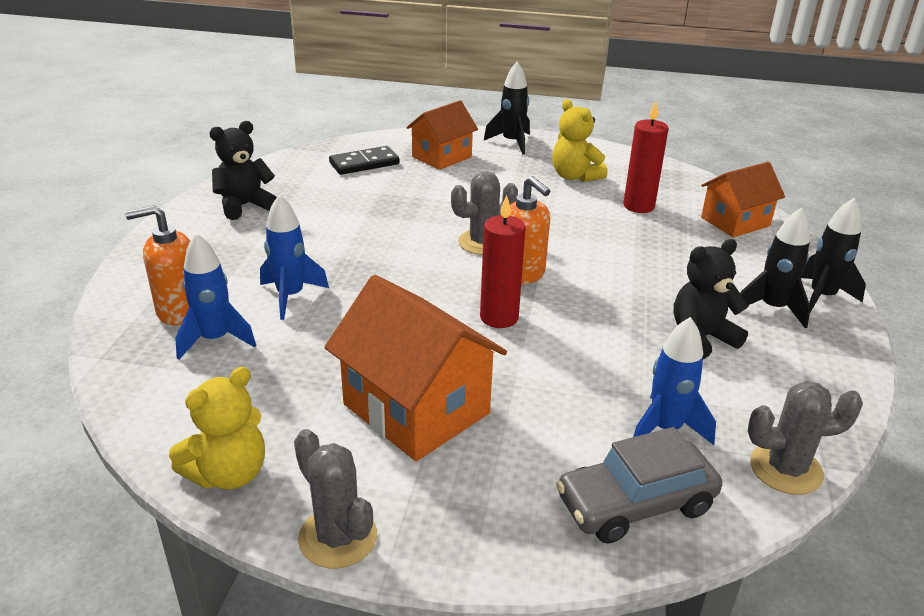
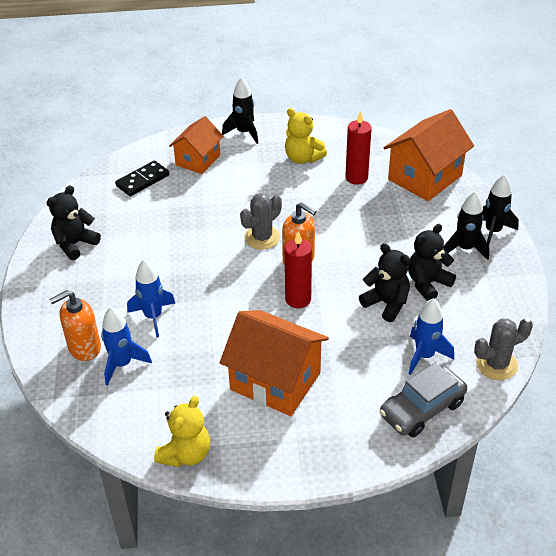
camera: 15 degrees left, 10 degrees up
(338, 537) = (268, 474): grey cactus -> none
(628, 349) = (386, 303): none -> black teddy bear
(735, 222) = (425, 177): orange house -> orange house, size x1.56

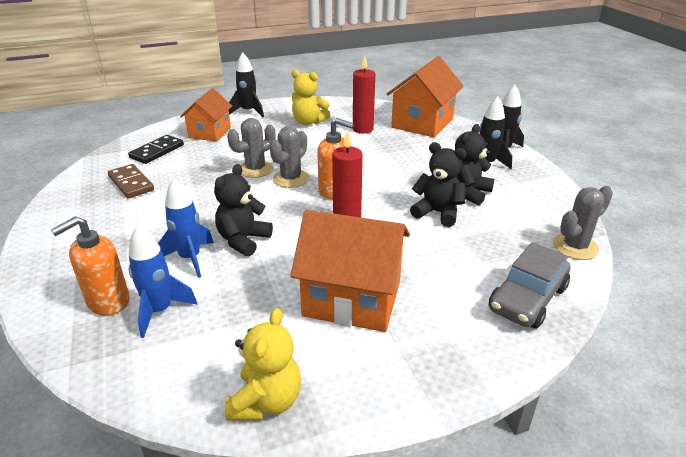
camera: 15 degrees left, 10 degrees down
(75, 244) = (88, 207): black teddy bear -> black teddy bear (243, 240)
(114, 220) = (131, 183): none -> brown domino
(231, 220) = (255, 169): none -> grey cactus
(424, 356) = (500, 250): blue rocket -> none

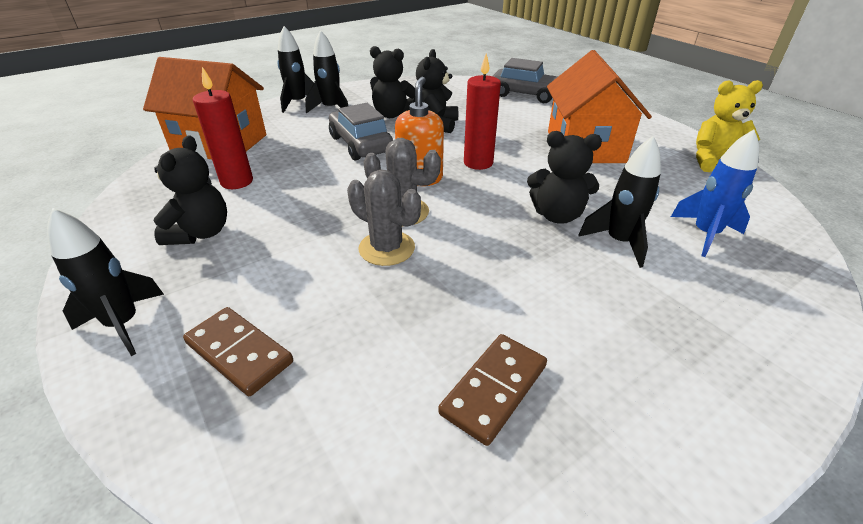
camera: 105 degrees left, 5 degrees up
(108, 301) = (737, 276): orange soap dispenser -> none
(157, 151) = (346, 411): black domino -> none
(190, 258) = (619, 242): blue rocket -> black rocket
(210, 132) = (239, 352): orange house -> brown domino
(308, 122) = (200, 233): yellow teddy bear -> black teddy bear
(404, 172) = (361, 144): none -> grey car
(575, 247) = (454, 82): grey cactus -> none

